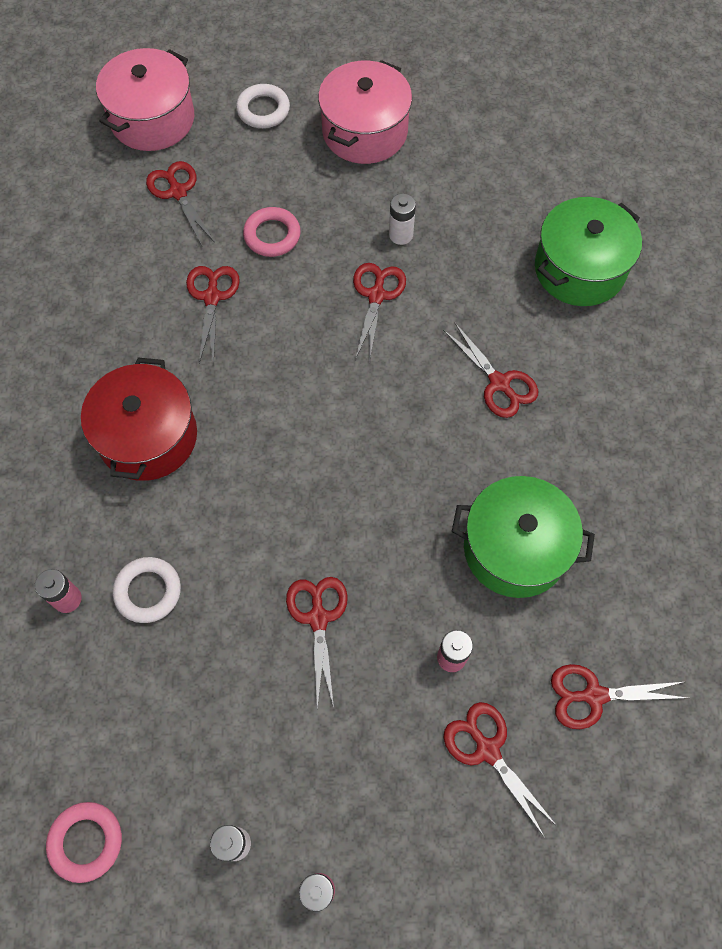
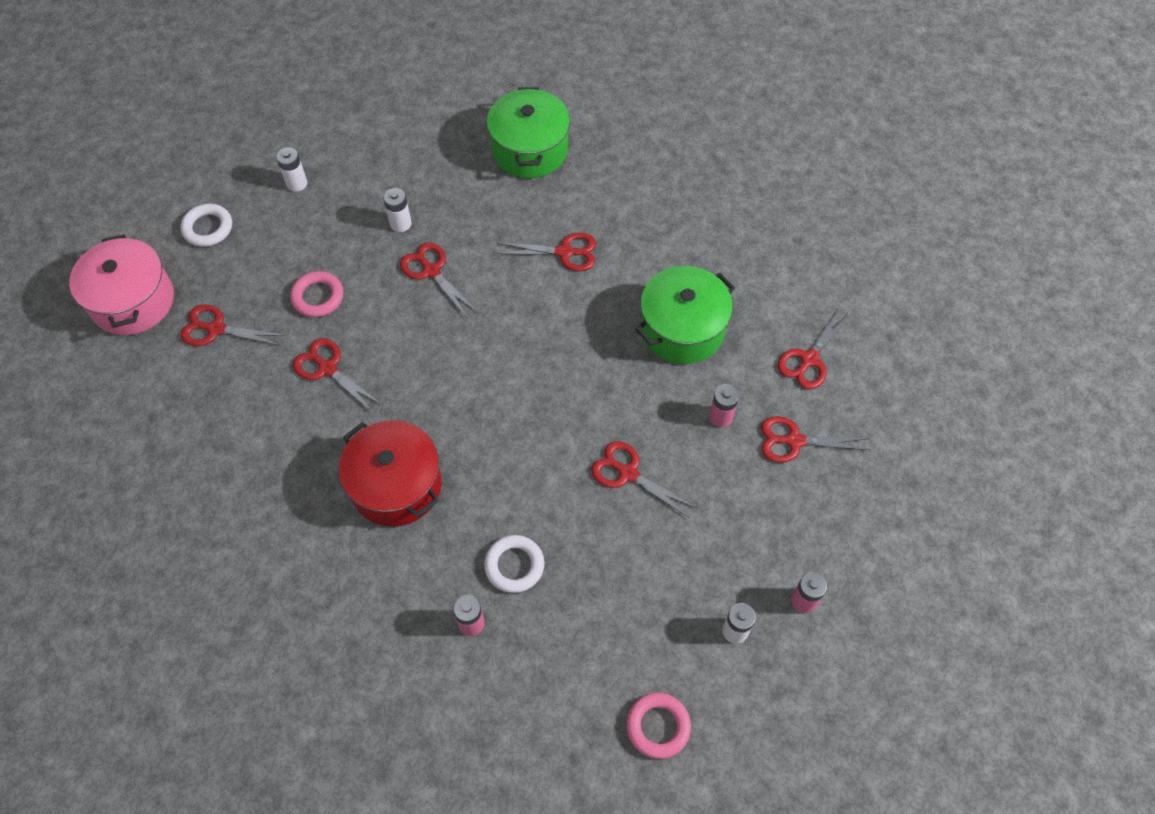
camera: 50 degrees left, 5 degrees down
(365, 131) = (297, 183): pink pot -> white battery

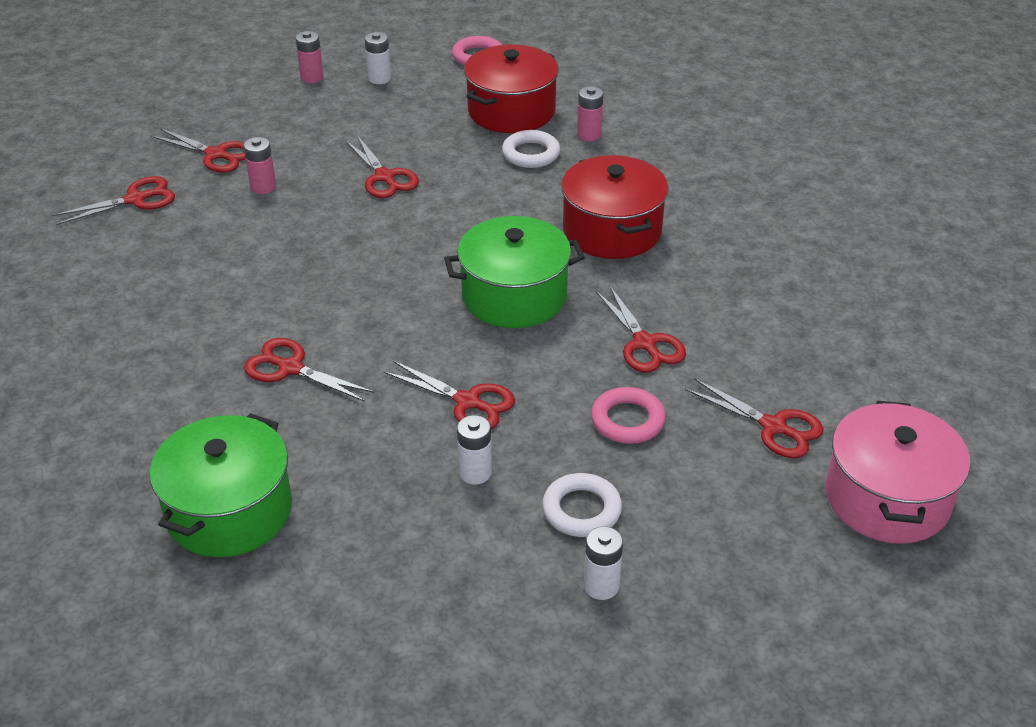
camera: 155 degrees left, 20 degrees down
(208, 228) = (760, 564): white ring -> white ring (581, 510)
(431, 271) = (467, 402): red scissors -> red scissors turned 45 degrees counterclockwise
(567, 631) = (511, 111): none -> red pot
(682, 329) = (230, 258): green pot -> green pot (514, 296)

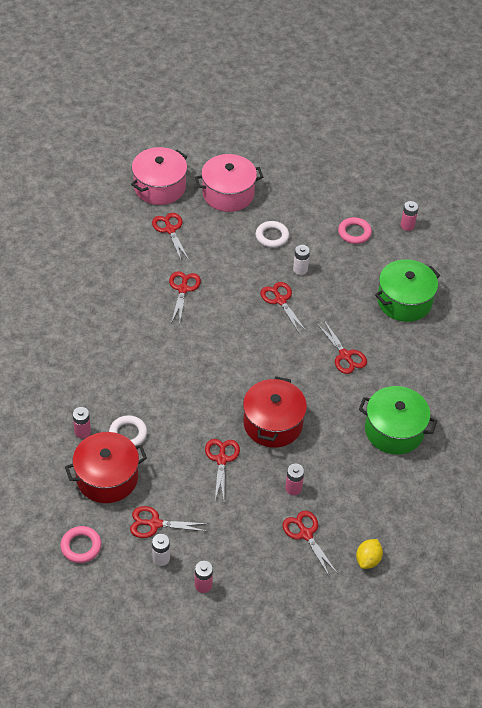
camera: 150 degrees left, 10 degrees up
(117, 162) = (368, 560): none -> yellow lemon
(135, 199) = (370, 517): red scissors -> red scissors (155, 524)
(310, 692) = (407, 225): none -> pink battery
(514, 296) = (217, 343): green pot -> green pot (394, 430)
(601, 586) = (287, 210): white battery -> none
(612, 230) = (137, 357): red pot -> red pot (273, 423)
(627, 420) = (223, 260): pink ring -> pink ring (354, 233)
(750, 556) = (228, 194): none -> pink pot

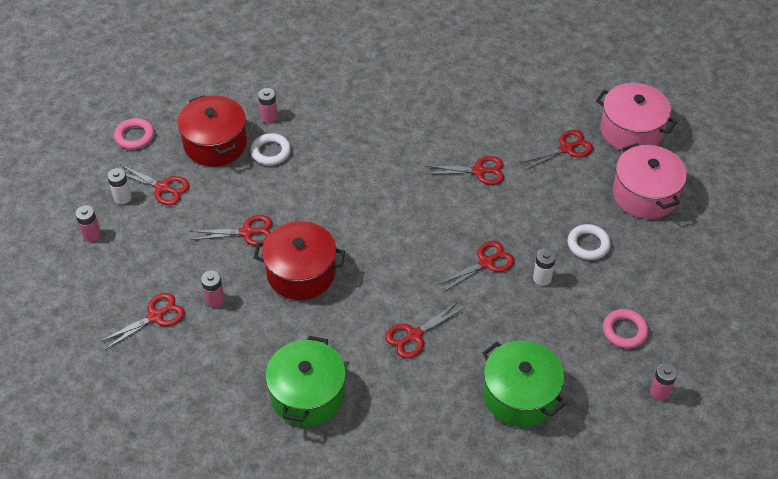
camera: 85 degrees right, 0 degrees up
(155, 524) = (163, 187): red scissors -> red scissors turned 120 degrees clockwise
(368, 560) = (124, 378): yellow lemon -> none

